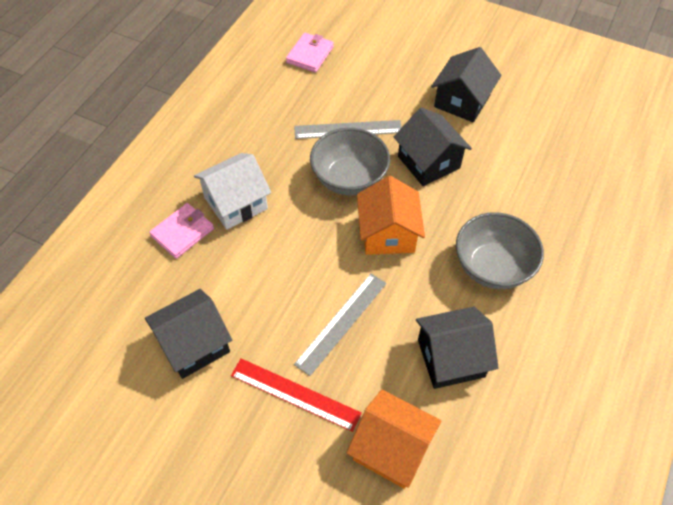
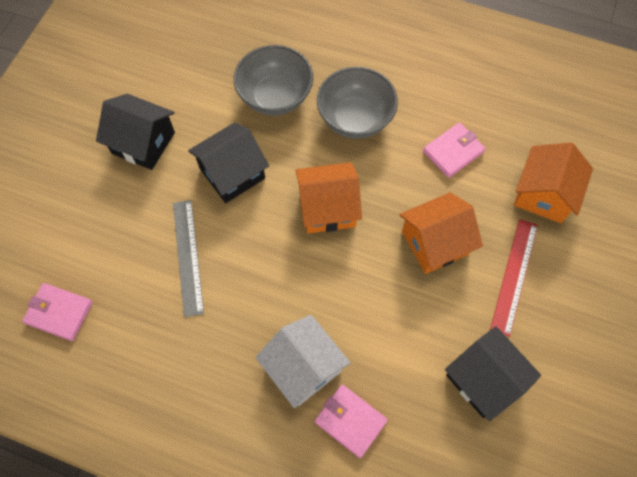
camera: 95 degrees left, 10 degrees up
(341, 322) = (434, 243): grey ruler -> orange house
(349, 179) = (260, 249): grey bowl -> grey bowl (275, 97)
(451, 358) = (453, 152): black house -> pink wallet

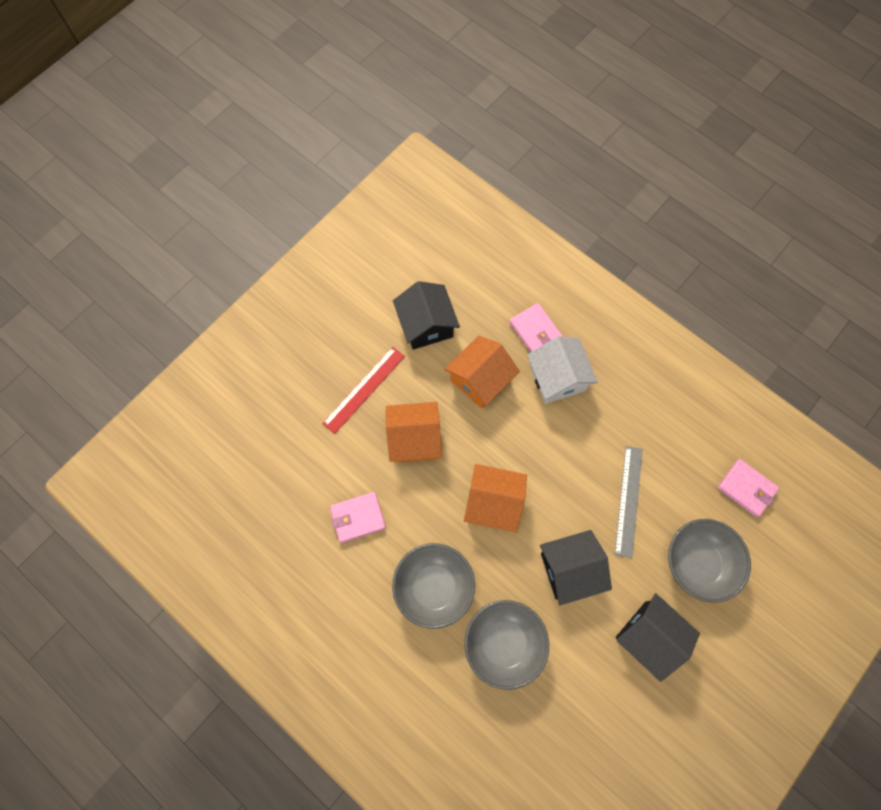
camera: 160 degrees left, 5 degrees up
(105, 220) = (697, 563): none -> grey bowl
(544, 194) = (301, 448): orange house -> orange house (480, 380)

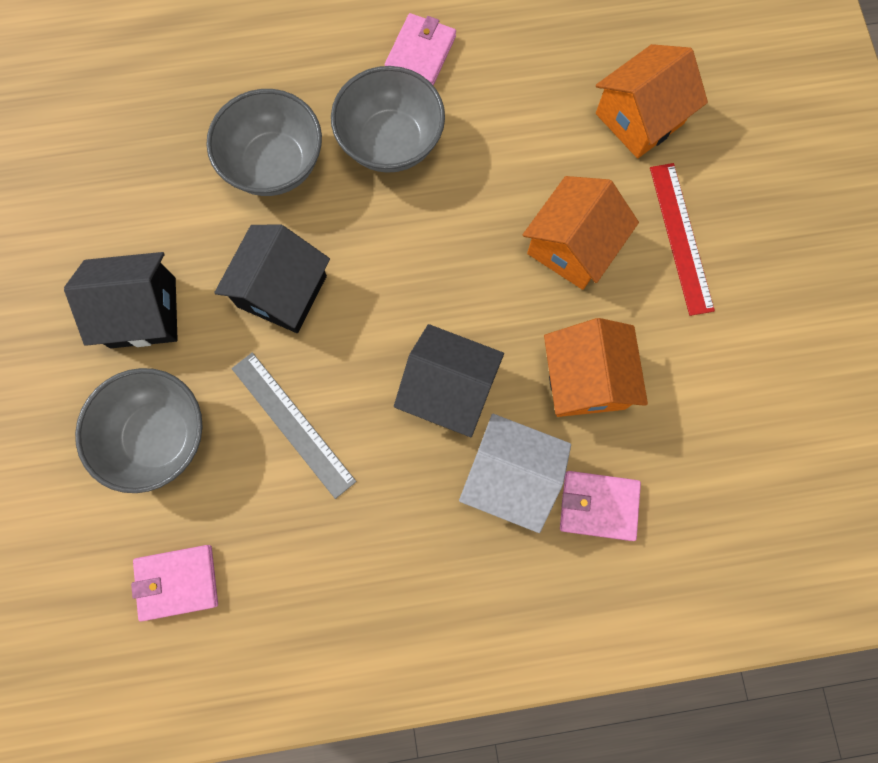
camera: 130 degrees right, 5 degrees up
(358, 517) = (530, 123): pink wallet -> pink wallet (420, 53)
(426, 325) = (713, 374): black house -> black house (448, 389)
(493, 503) = (424, 272): orange house -> orange house (639, 119)

